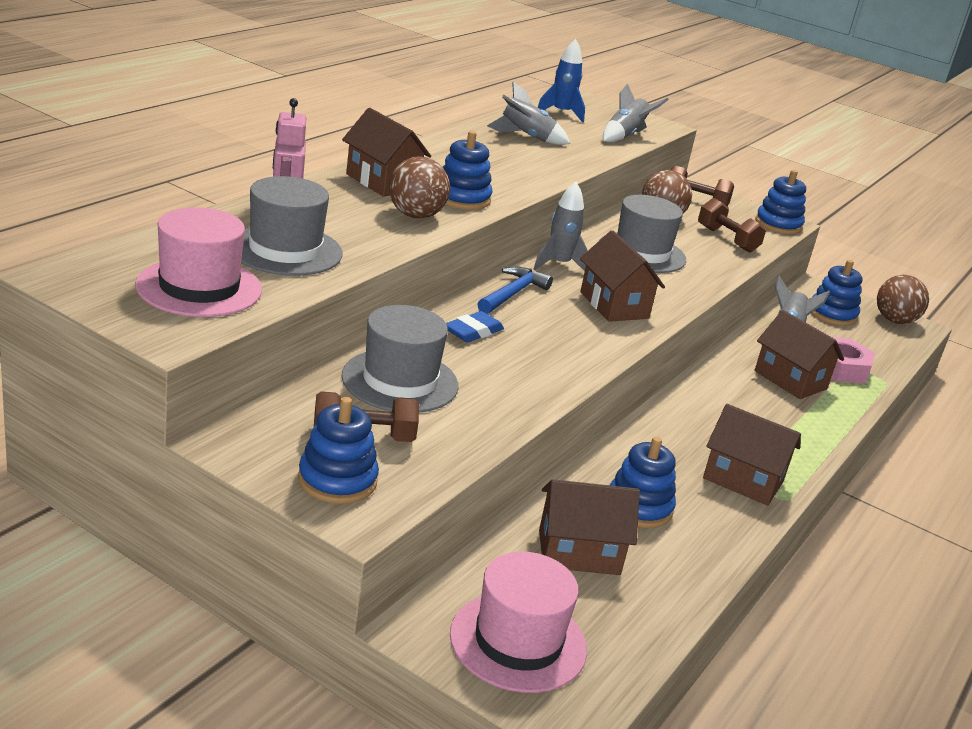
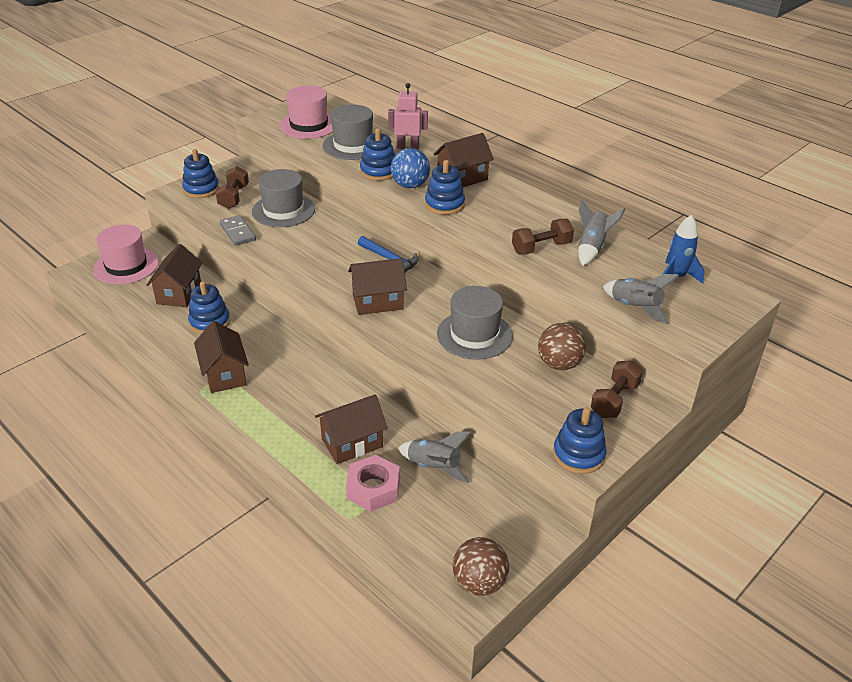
camera: 105 degrees right, 10 degrees up
(415, 215) = (410, 185): brown ball -> blue ball
(473, 332) = (337, 239): blue eraser -> none
(487, 423) = (237, 232): none -> grey domino
(559, 264) = (441, 287): grey rocket -> none
(727, 239) = (522, 400): brown dumbbell -> brown dumbbell (541, 248)
(743, 480) = (224, 374): brown house -> brown house turned 60 degrees counterclockwise
(832, 314) = (483, 523): blue stacking toy -> blue stacking toy (379, 171)

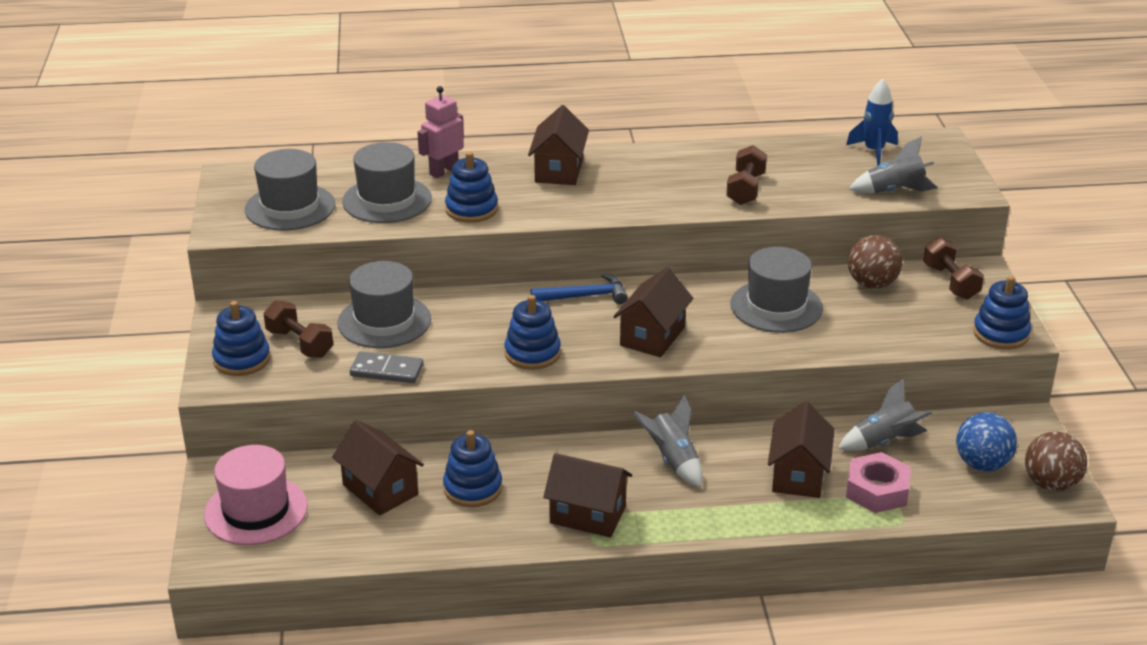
camera: 50 degrees left, 5 degrees down
(309, 125) = (290, 207): pink hat -> grey hat
(410, 185) = (529, 204): blue ball -> blue ball (982, 464)
(444, 204) = (596, 202): blue stacking toy -> blue stacking toy (532, 353)
(592, 248) = (778, 166): grey rocket -> grey rocket (673, 460)

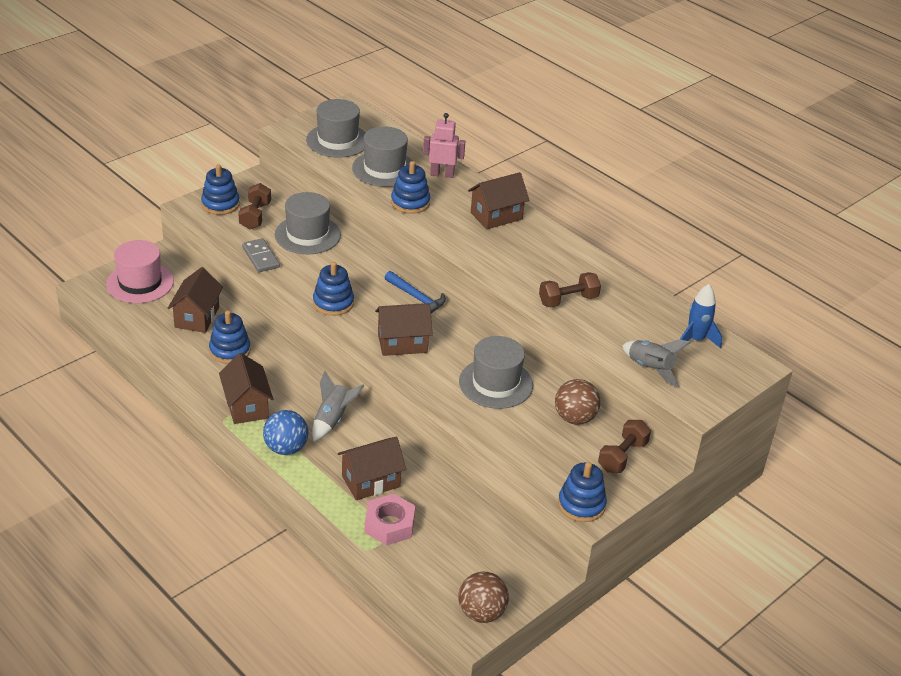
camera: 50 degrees right, 5 degrees up
(884, 441) = (447, 509): grey rocket -> none
(982, 464) = (470, 568): blue ball -> blue ball (286, 448)

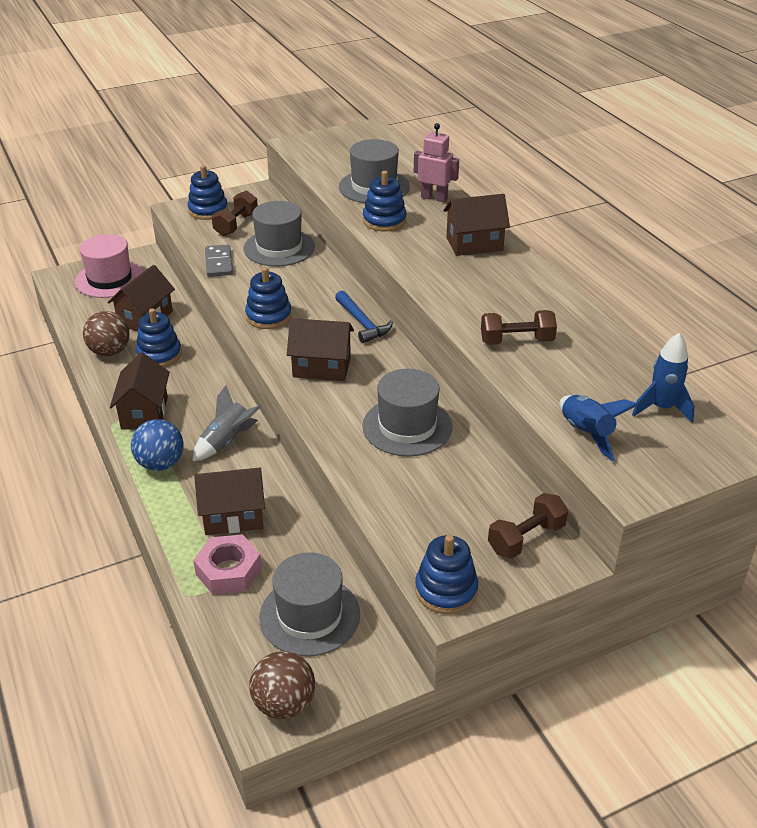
camera: 20 degrees right, 0 degrees up
(337, 140) = (340, 157): grey hat -> grey hat (309, 615)
(574, 418) = (485, 481): brown ball -> brown ball (110, 351)
(650, 369) = (586, 433): grey rocket -> blue rocket

